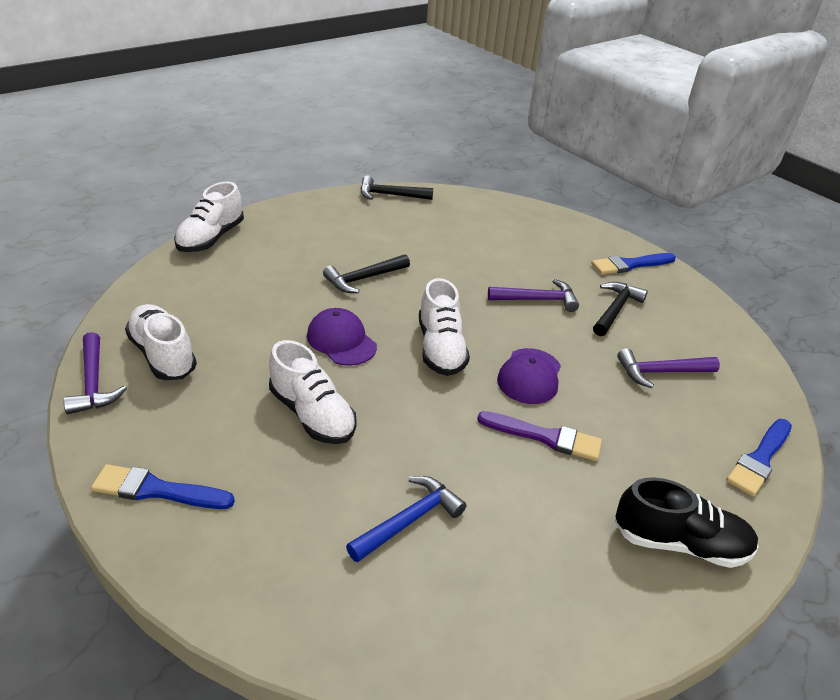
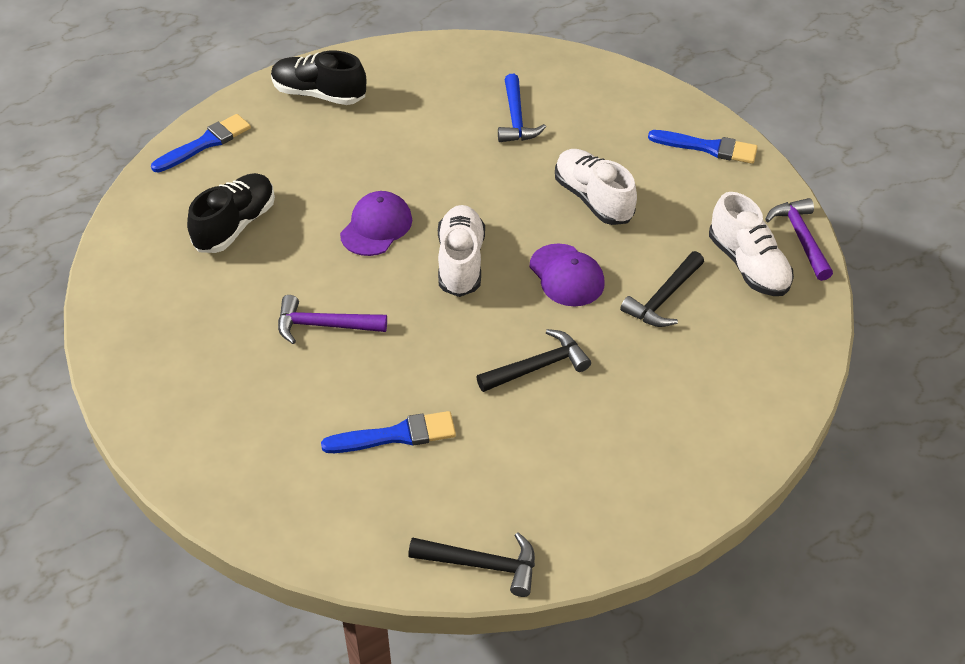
camera: 170 degrees left, 10 degrees up
(211, 238) = (752, 451): white shoe -> none
(409, 520) = (516, 119): blue hammer -> blue hammer turned 60 degrees counterclockwise
(545, 437) = (387, 170): purple brush -> none
(615, 309) = (233, 307): black hammer -> black hammer (663, 298)
(630, 265) = (162, 384): blue brush -> blue brush (396, 435)
(661, 372) = (235, 225): purple hammer -> black shoe

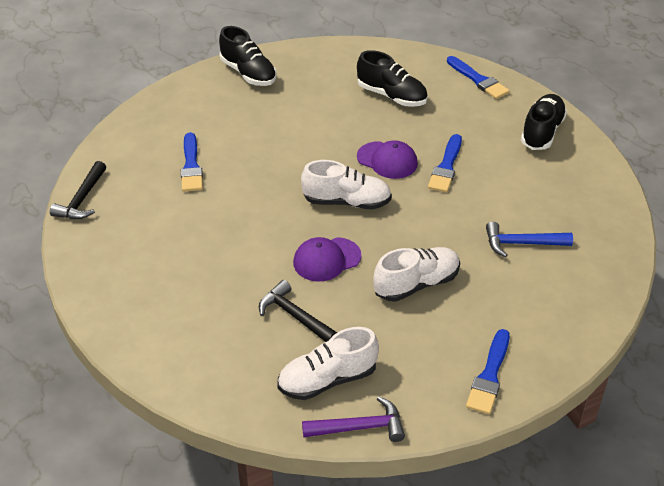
camera: 95 degrees right, 5 degrees down
(161, 391) = (248, 73): none -> black shoe
(324, 325) = (292, 135): purple hammer -> none
(387, 174) = (446, 167): none -> blue brush
(538, 366) = (236, 236): black hammer -> none

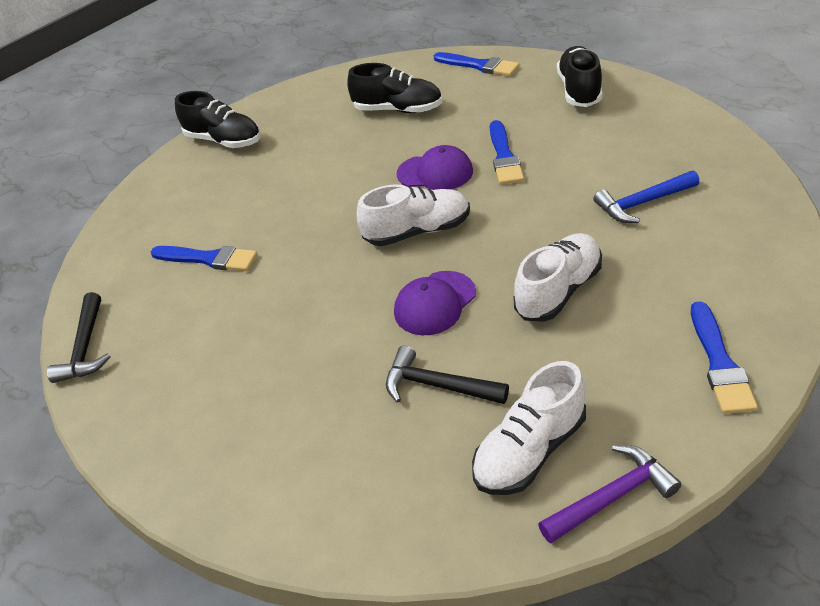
camera: 15 degrees left, 0 degrees up
(191, 166) = (208, 259): blue brush -> blue brush turned 45 degrees counterclockwise

